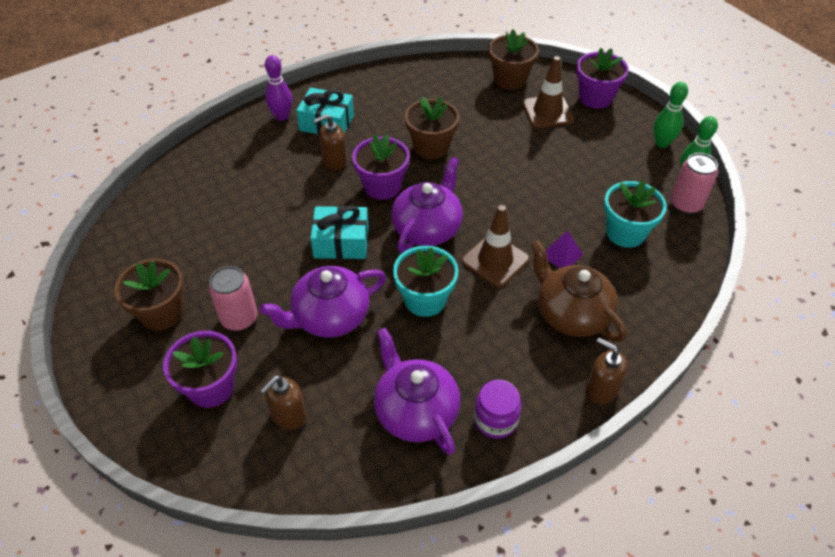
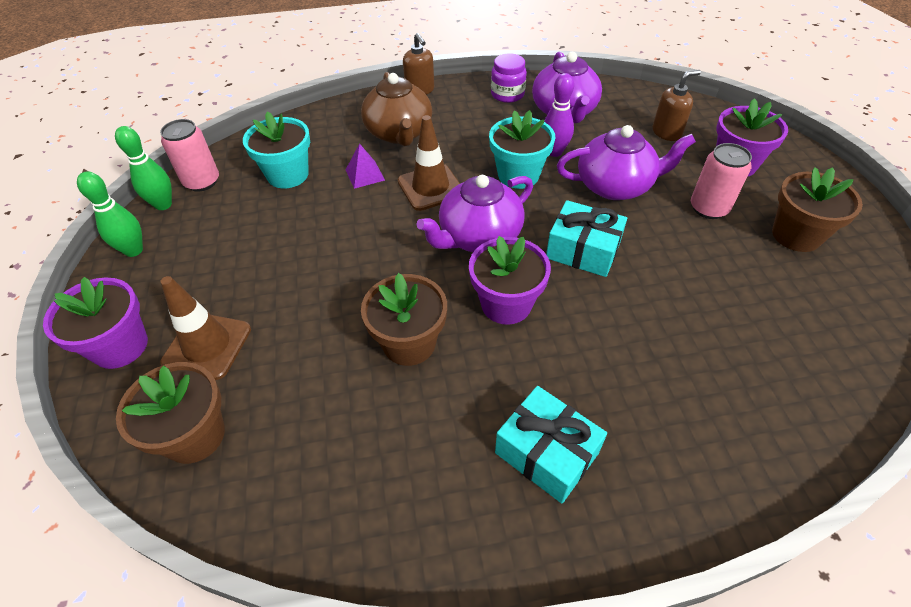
camera: 155 degrees left, 0 degrees up
(282, 116) = (624, 502): purple bowling pin -> purple bowling pin (554, 152)
(334, 161) = (557, 368): brown soap dispenser -> none

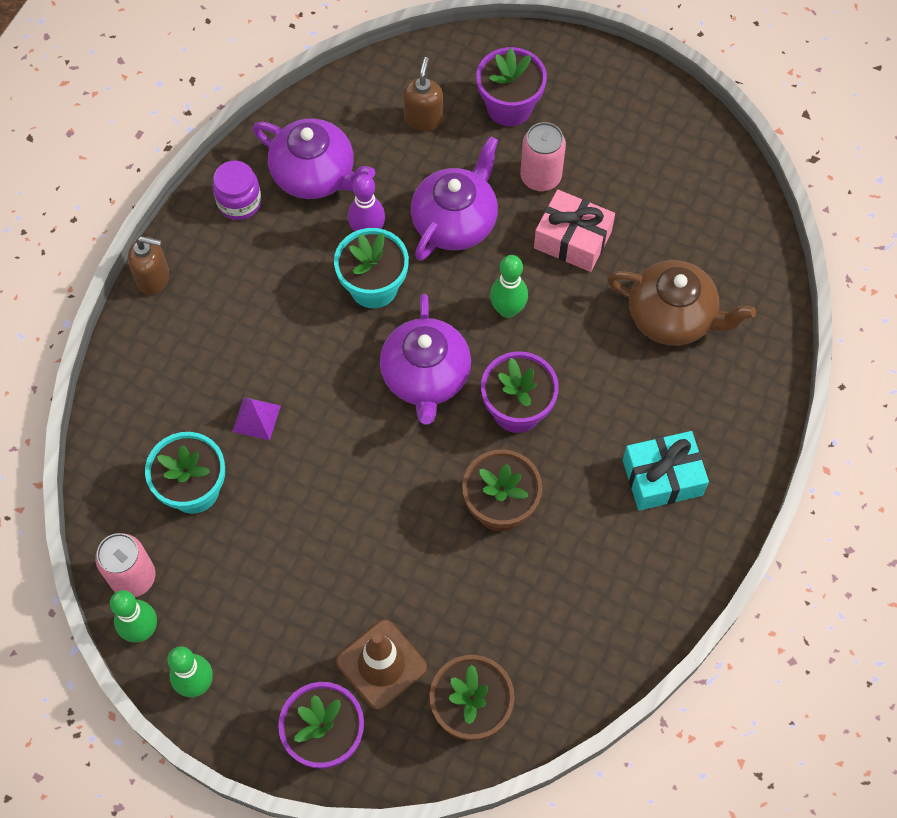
camera: 55 degrees left, 15 degrees up
(399, 133) = (215, 346): brown teapot -> brown teapot (673, 317)
(430, 187) = (326, 372): brown traffic cone -> none
(583, 250) = (507, 310): turquoise gift -> green bowling pin
(686, 254) = (572, 240): none -> pink gift
(796, 235) = (617, 145): brown flower pot -> none

